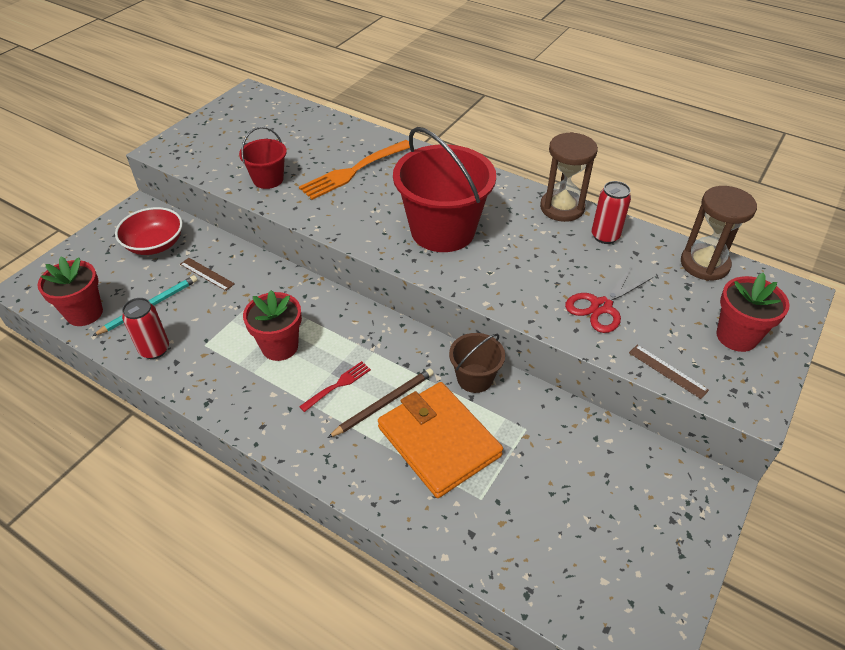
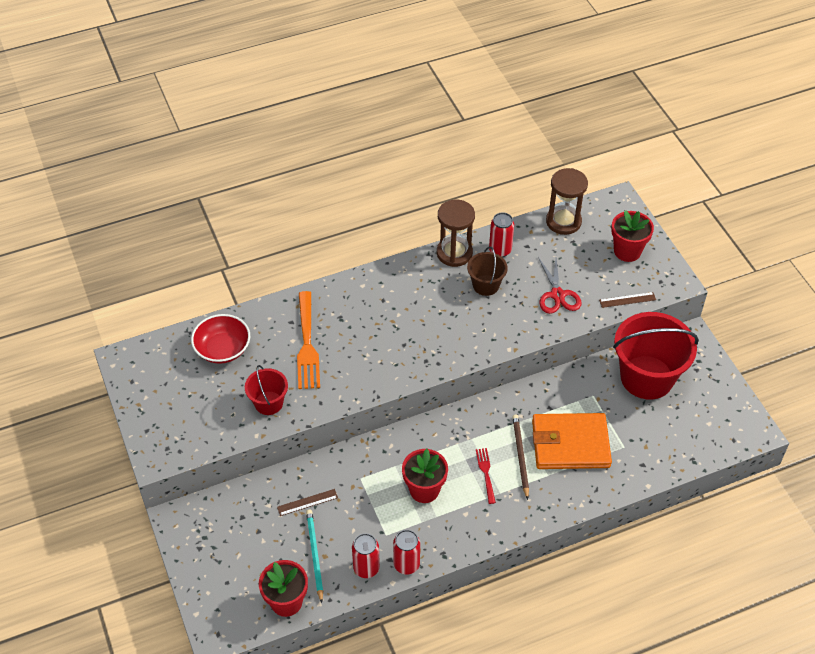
camera: 55 degrees left, 5 degrees up
(155, 244) = (238, 524): red bowl -> red bowl (223, 349)
(177, 378) = (406, 564): none -> red can
(442, 230) = (422, 330): red bucket -> red bucket (646, 377)
(475, 378) = (536, 397): brown bucket -> brown bucket (486, 285)

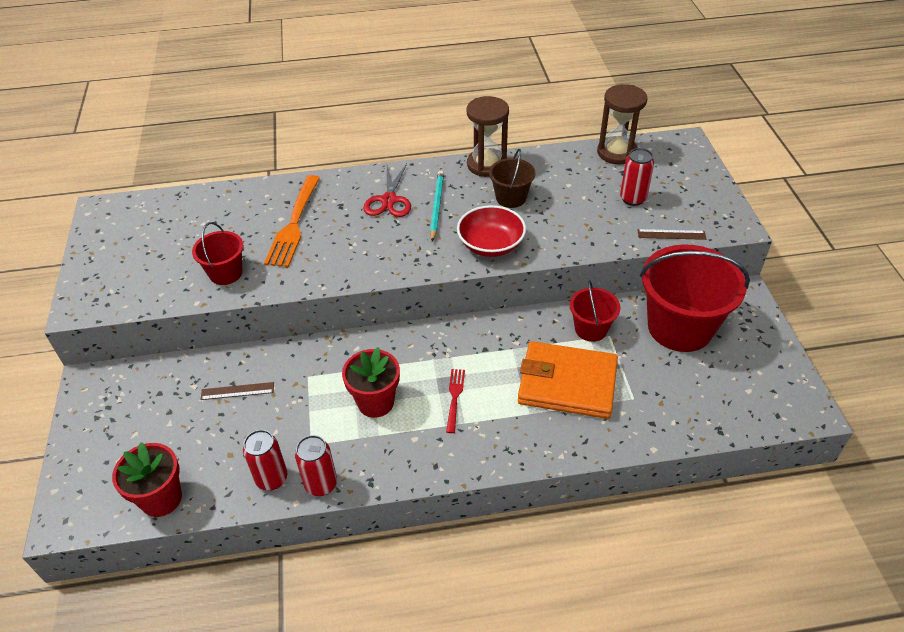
camera: 15 degrees right, 5 degrees down
(223, 349) = (204, 215): red bowl -> red bowl (491, 245)
(314, 554) = (219, 450): turquoise pencil -> turquoise pencil (437, 206)
(500, 250) = (537, 169): red can -> red can (633, 199)
(520, 456) = (502, 386): brown pencil -> none
(557, 295) = (589, 218): red scissors -> red scissors (389, 200)
(577, 392) = (591, 329): none -> red bucket
(627, 251) = (683, 188): red flower pot -> none

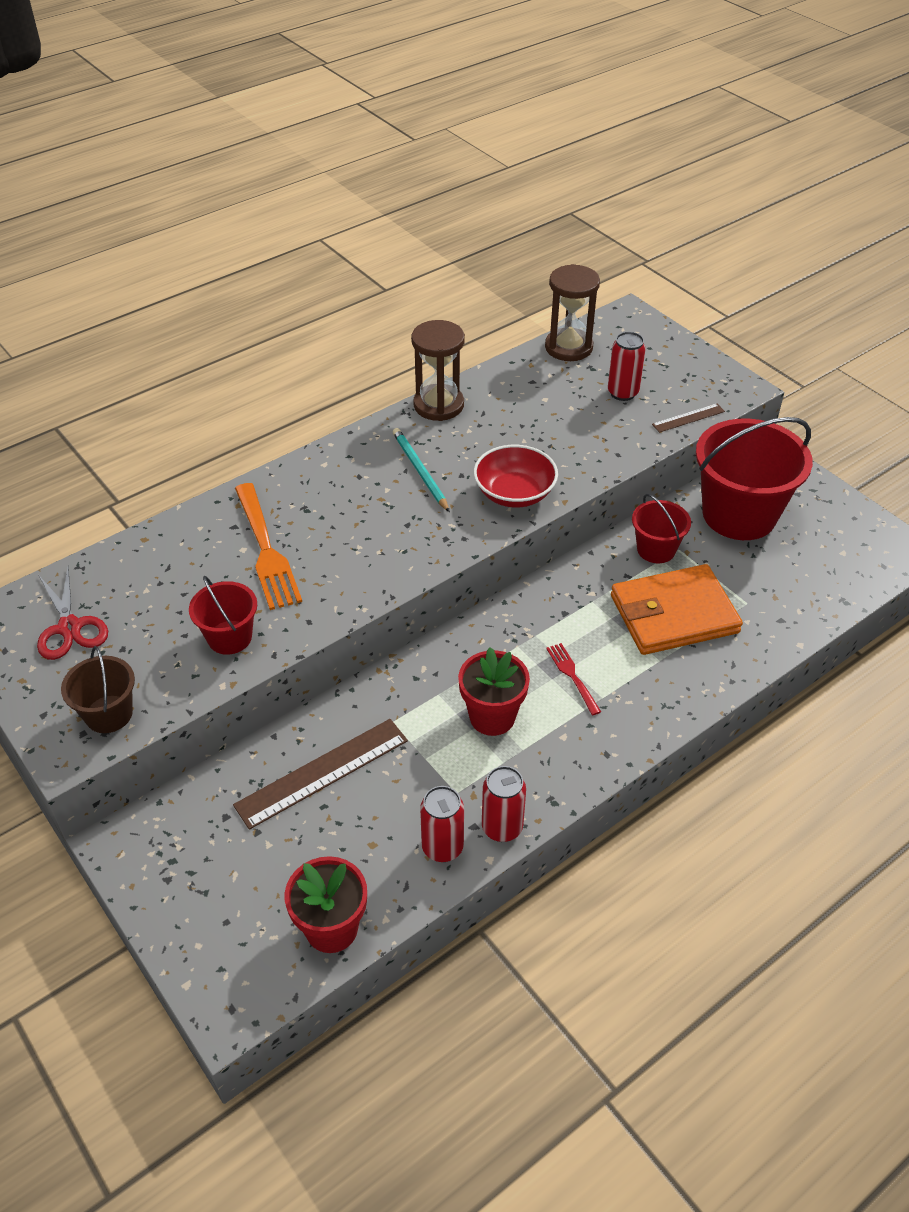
camera: 30 degrees left, 0 degrees up
(237, 391) = (322, 773): brown ruler -> brown ruler, size x1.93
(389, 200) = (358, 483): red scissors -> red scissors (69, 627)
(511, 198) = (495, 434): brown bucket -> brown bucket (109, 714)

